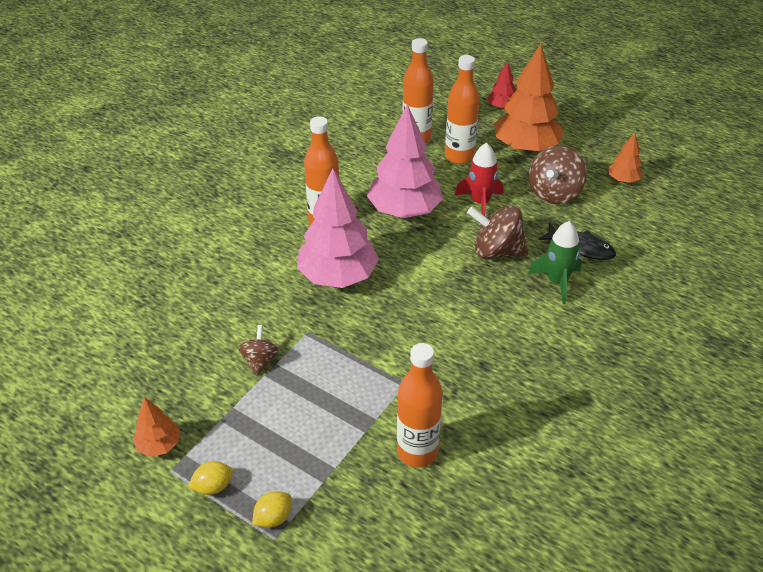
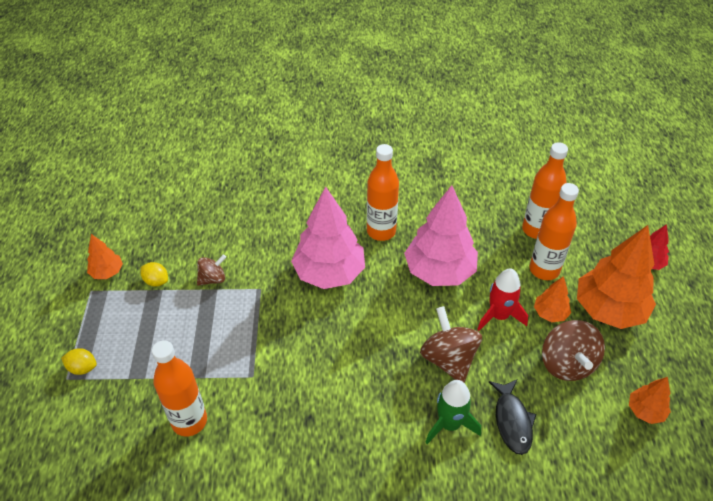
camera: 55 degrees right, 5 degrees up
(213, 486) = (90, 320): yellow lemon -> yellow lemon (156, 281)
(502, 176) = (550, 313): none -> orange tree
(554, 193) = (567, 364): brown spinning top -> brown spinning top turned 90 degrees counterclockwise

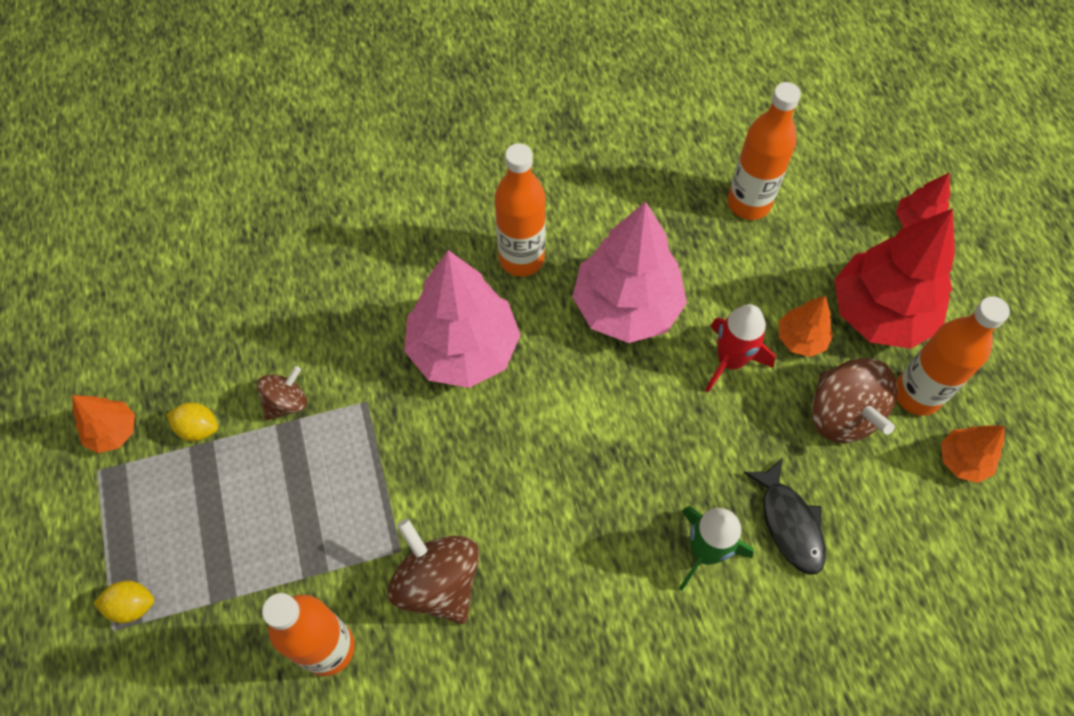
camera: 15 degrees left, 15 degrees up
(448, 359) = (677, 449): brown spinning top -> brown spinning top (438, 582)
(544, 270) = (776, 269): orange bottle -> orange bottle (916, 394)
(608, 310) = (880, 313): orange tree -> red tree

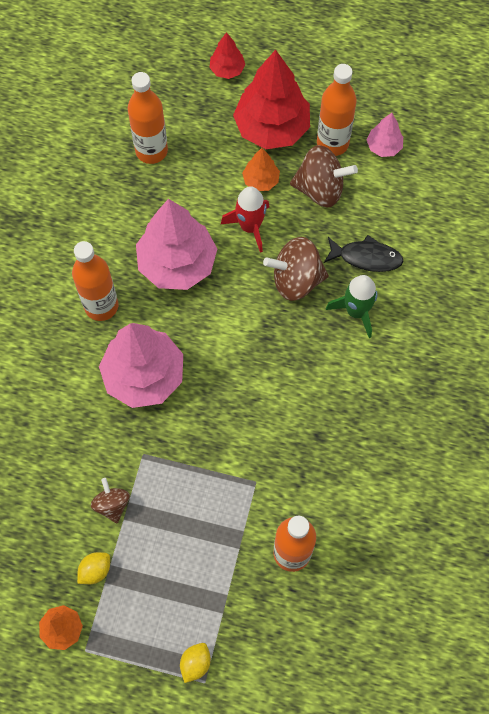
camera: 60 degrees left, 5 degrees up
(438, 582) = (288, 469): brown spinning top -> brown spinning top (296, 280)
(962, 460) = (384, 147): orange tree -> pink tree

